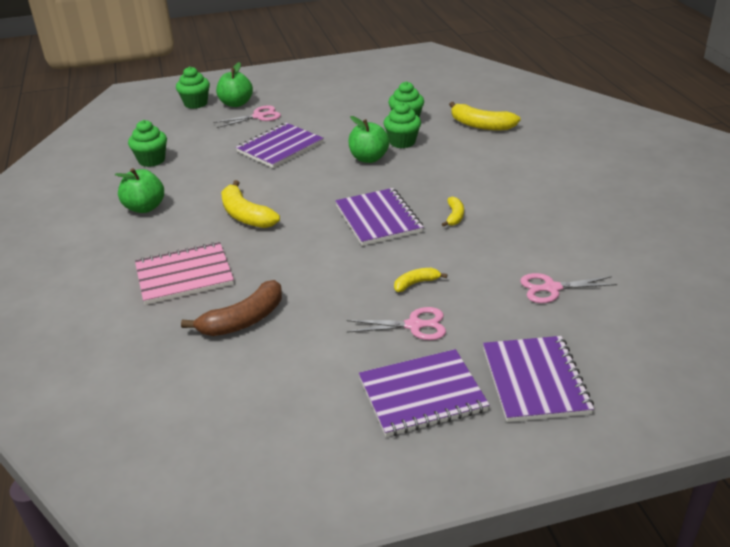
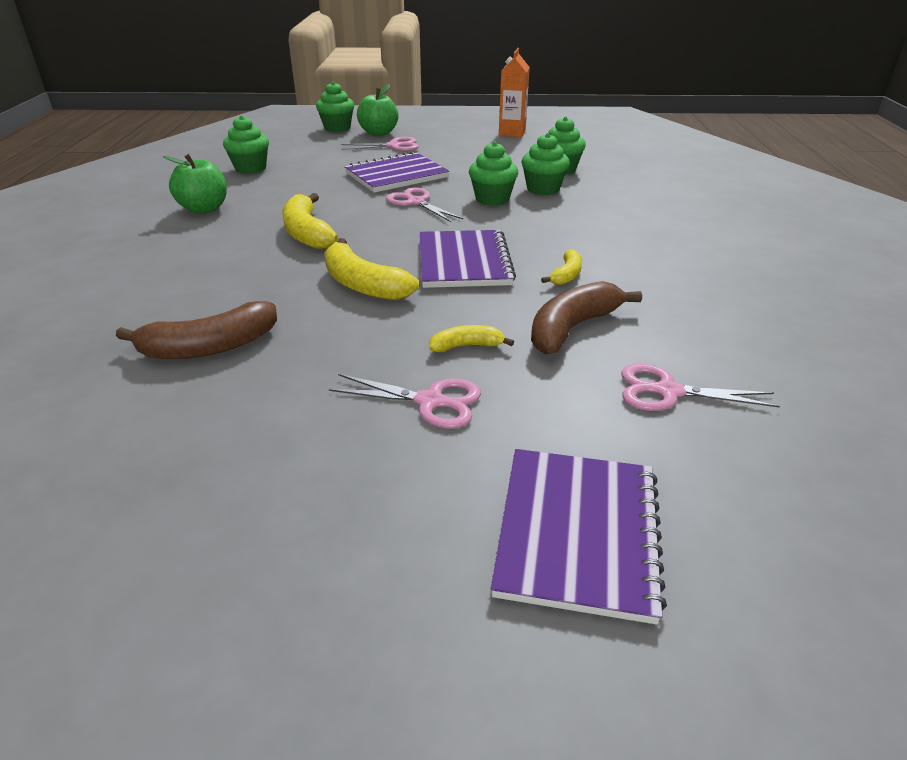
camera: 15 degrees right, 0 degrees up
(184, 275) = (185, 282): pink notebook -> none
(312, 171) = (416, 202): none -> pink scissors
(349, 86) = (512, 133): none -> orange carton
(369, 158) = (492, 199): green apple -> green cupcake
(422, 395) = (378, 511): purple notebook -> none
(476, 257) = (572, 328): none -> brown banana
(481, 125) = (652, 185): yellow banana -> yellow banana (363, 284)

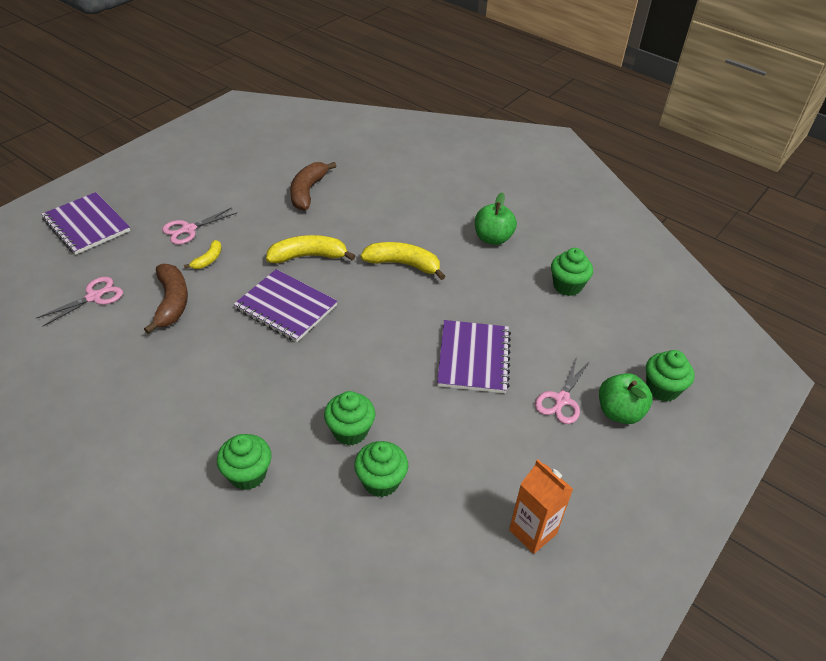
camera: 125 degrees right, 10 degrees up
(416, 202) = (403, 338): pink scissors -> none
(492, 199) = (364, 384): green cupcake -> green cupcake (247, 474)
(566, 275) = (216, 339): yellow banana -> none

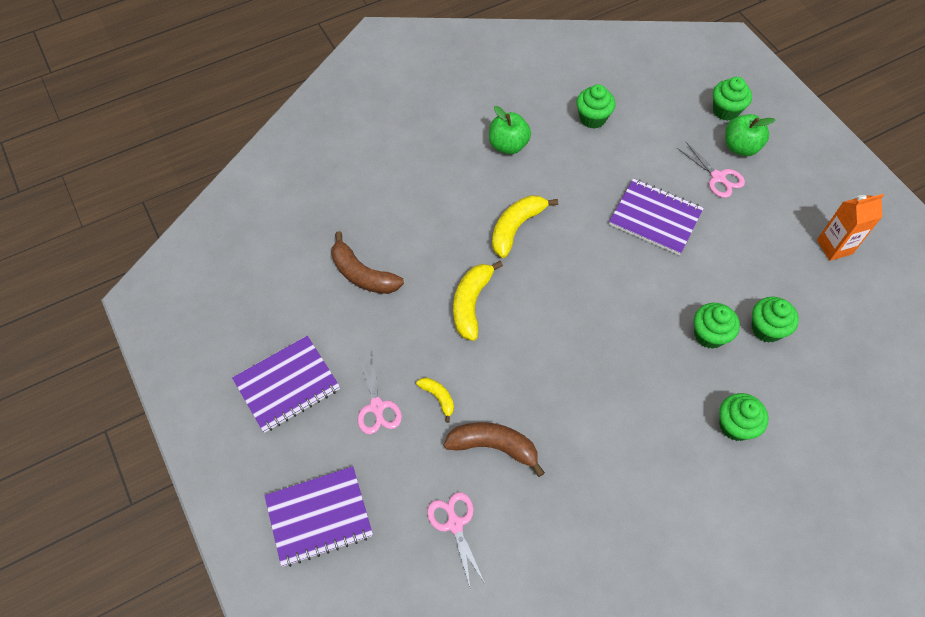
camera: 65 degrees left, 15 degrees up
(286, 307) = (539, 343): purple notebook -> purple notebook (287, 385)

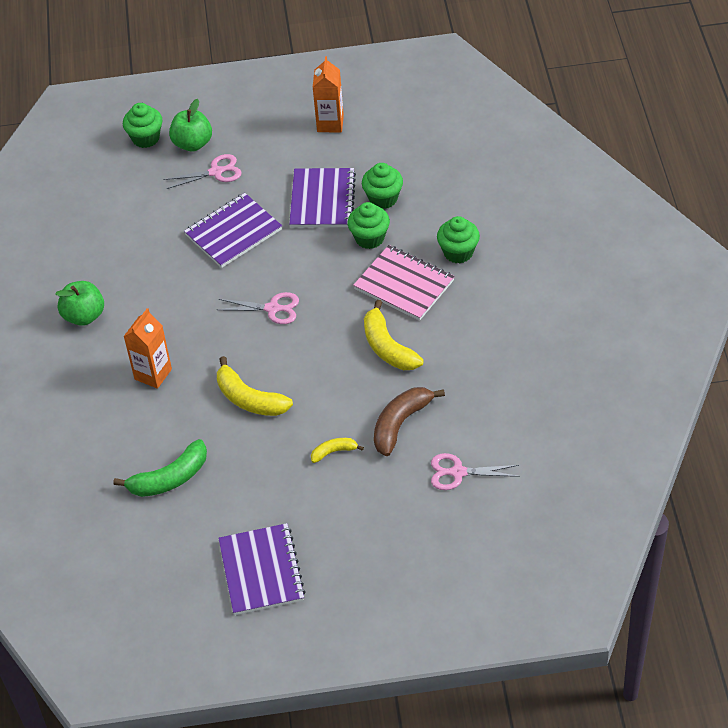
camera: 65 degrees left, 10 degrees down
(319, 517) = (407, 574): purple notebook -> purple notebook (322, 200)
(362, 274) = (169, 478): brown banana -> green banana
(377, 407) = (320, 502): pink scissors -> pink scissors (273, 309)
(468, 218) = (153, 374): none -> orange carton
(516, 228) = (185, 339): yellow banana -> yellow banana (388, 347)
(592, 118) = (92, 239): green cupcake -> none
(667, 388) = (404, 284): none -> pink notebook

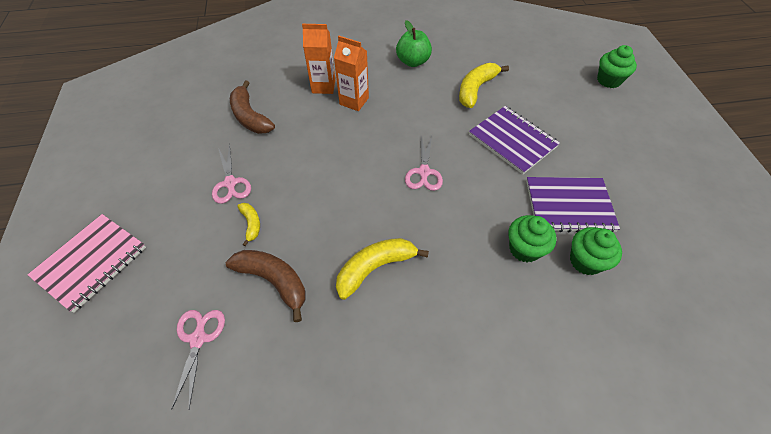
camera: 85 degrees right, 5 degrees up
(169, 478) = (250, 117): green banana -> brown banana
(192, 143) = (613, 108): green apple -> none
(216, 172) = (583, 126): pink scissors -> pink scissors (230, 183)
(249, 399) = (321, 161): yellow banana -> yellow banana (476, 89)
(261, 571) = (141, 177): purple notebook -> none
(330, 123) = (681, 209): orange carton -> orange carton (323, 86)
(404, 284) = (462, 283): pink notebook -> pink notebook (91, 262)
(458, 252) = (518, 343): green cupcake -> none

